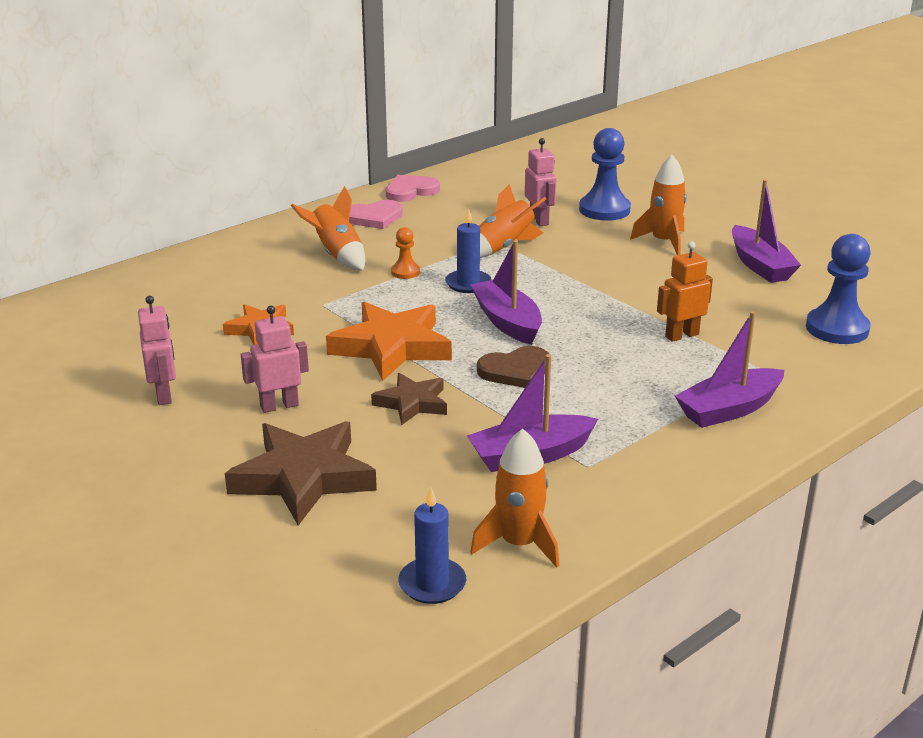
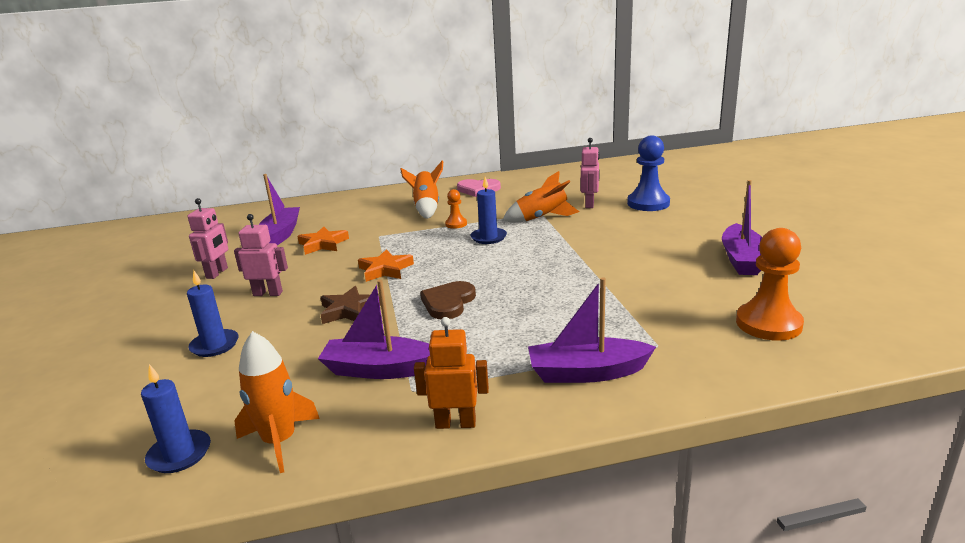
camera: 30 degrees right, 5 degrees down
(303, 478) = (215, 345): brown star -> blue candle
(391, 347) = (385, 269): orange star -> orange star, size x0.58
(410, 191) = (521, 177): pink heart -> none
(507, 322) = (484, 267): purple boat -> purple boat (281, 234)
(516, 371) = (448, 302): brown heart -> brown heart turned 105 degrees clockwise
(664, 242) = (673, 231): orange rocket -> none
(681, 335) = (611, 302): orange robot -> orange robot (455, 423)
(837, 328) = (768, 324): blue pawn -> orange pawn

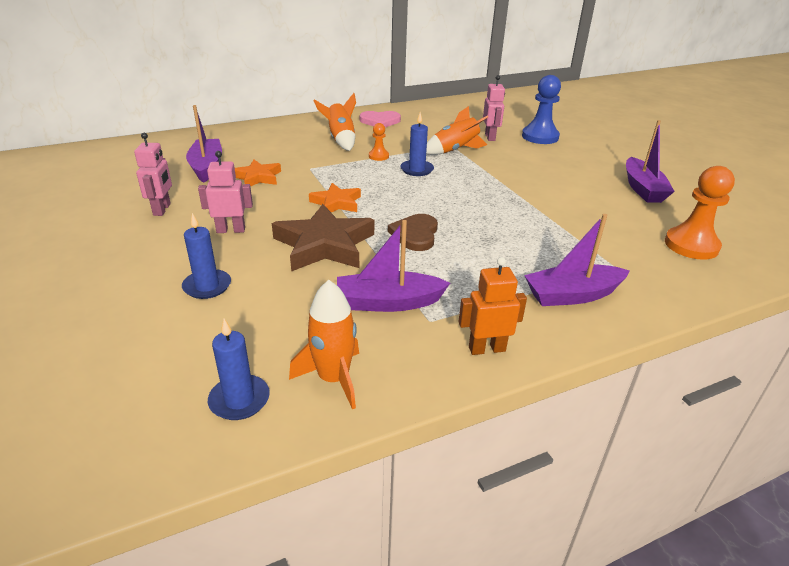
camera: 15 degrees left, 10 degrees up
(349, 310) = (324, 245): brown star -> brown star, size x1.73

